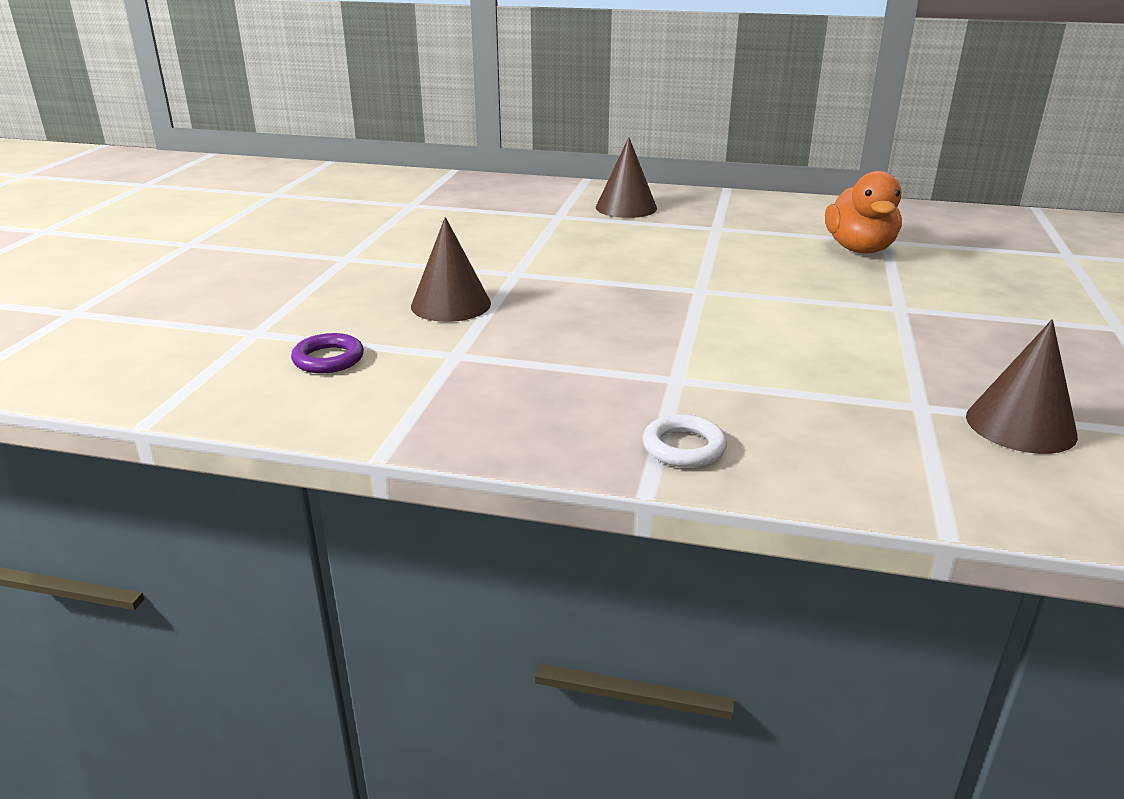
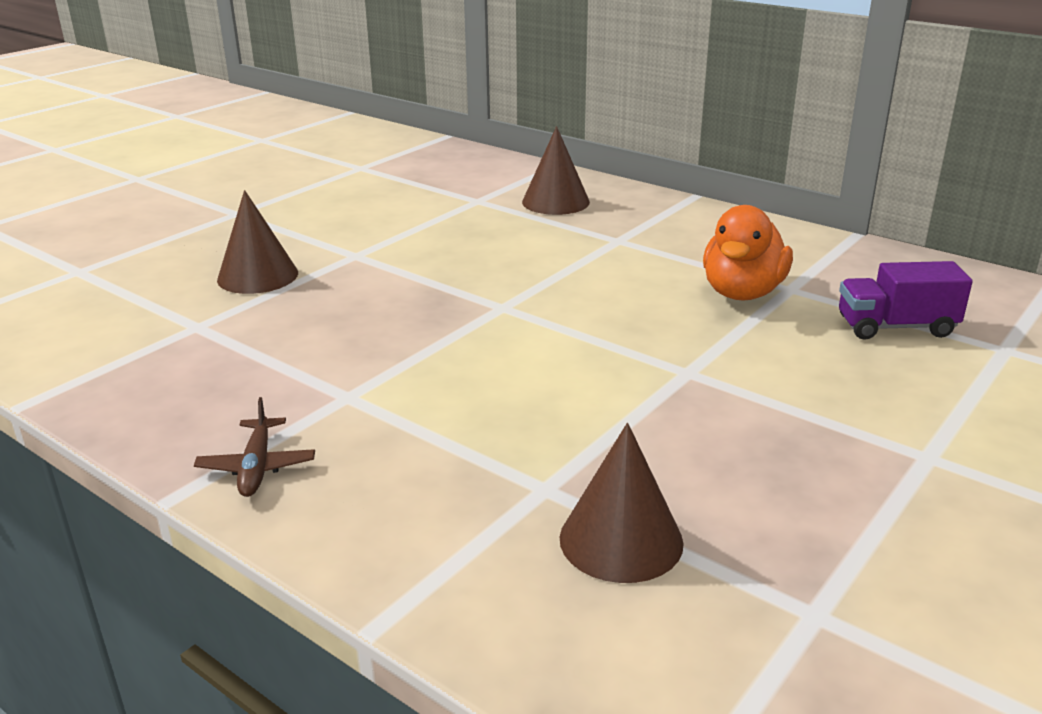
camera: 25 degrees right, 0 degrees up
(328, 359) = (97, 307): purple ring -> none
(684, 447) = (257, 466): white ring -> brown plane
(988, 253) = (896, 327): none -> purple truck

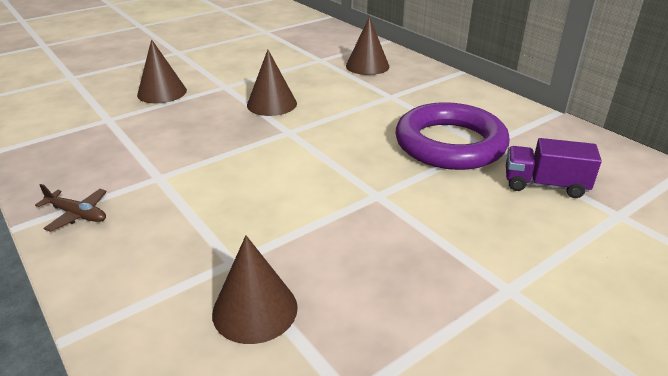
camera: 15 degrees right, 5 degrees up
(257, 466) = (77, 214): brown plane -> brown plane turned 75 degrees counterclockwise
(449, 272) = (272, 104): none -> brown cone
(742, 293) = (450, 144): orange duck -> purple ring

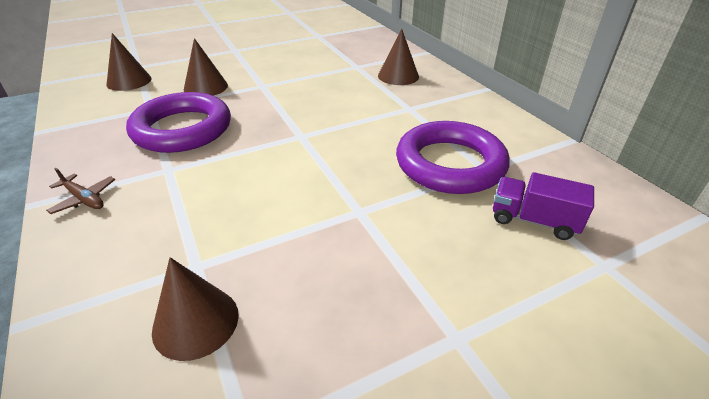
camera: 10 degrees right, 5 degrees up
(155, 136) = (182, 129): none -> purple ring
(272, 104) = (296, 107): brown cone -> brown cone (129, 81)

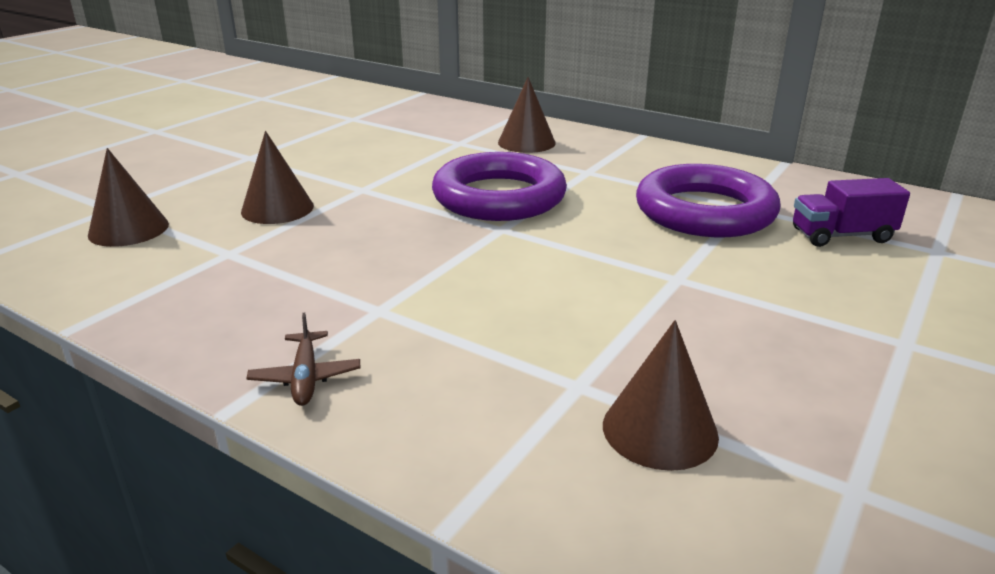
camera: 30 degrees left, 10 degrees down
(84, 199) = (306, 377): brown plane -> brown plane turned 75 degrees clockwise
(182, 129) = (324, 263): purple ring -> purple ring (499, 197)

